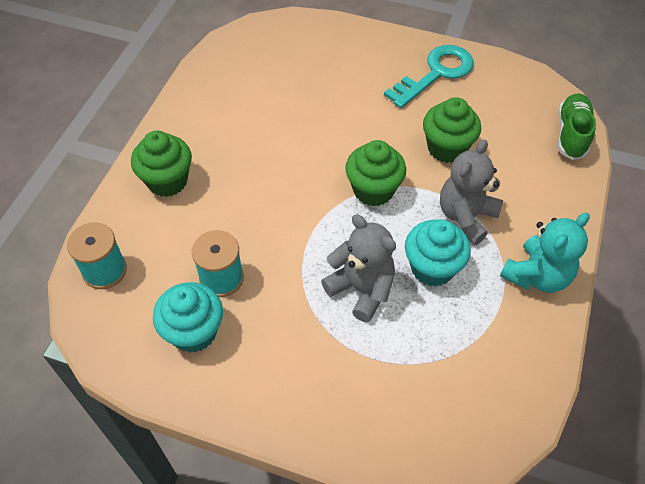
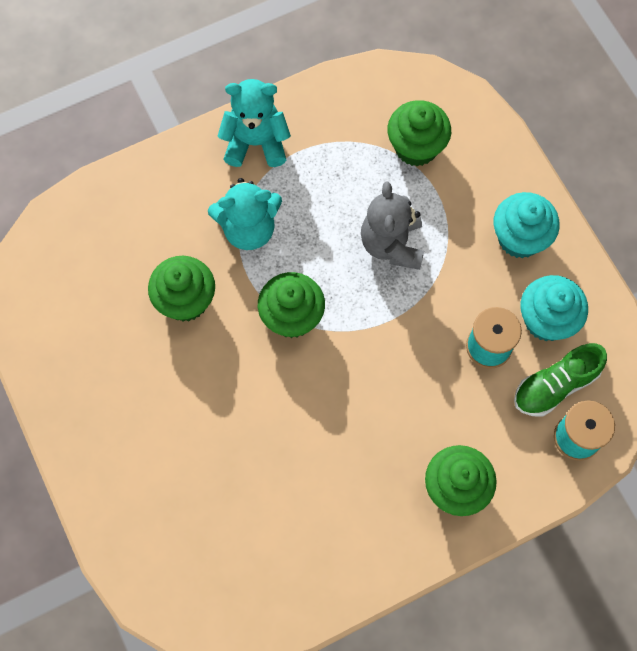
camera: 135 degrees left, 15 degrees up
(425, 380) = (416, 147): none -> green cupcake
(432, 268) = (322, 213): turquoise cupcake -> turquoise cupcake (519, 238)
(436, 73) = (94, 386): turquoise key -> none
(466, 217) = (248, 228): grey teddy bear -> turquoise teddy bear
(571, 134) = (70, 218): green shoe -> green shoe (555, 385)

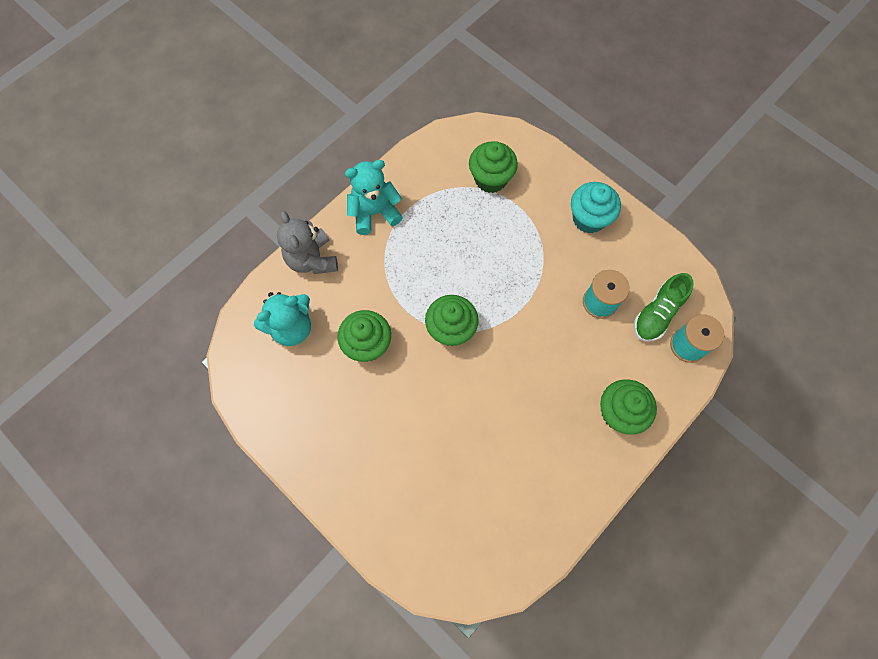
camera: 20 degrees left, 0 degrees up
(248, 228) = (393, 276): turquoise teddy bear -> turquoise teddy bear (292, 327)
(392, 244) = (502, 253): grey teddy bear -> grey teddy bear (312, 259)
(546, 320) = (631, 270): turquoise cupcake -> none

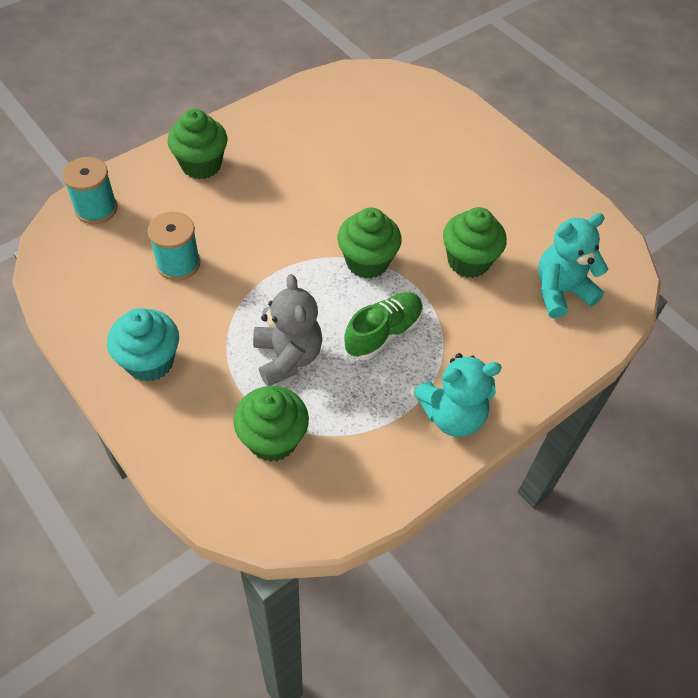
camera: 175 degrees left, 15 degrees down
(312, 259) = (540, 365): grey teddy bear -> grey teddy bear (287, 357)
(657, 314) = (115, 242): green shoe -> green shoe (383, 333)

